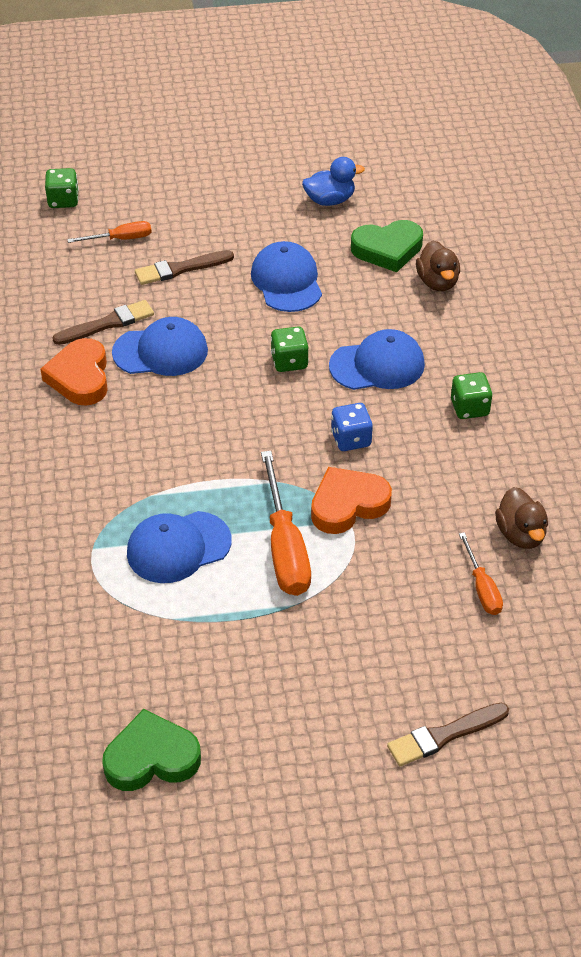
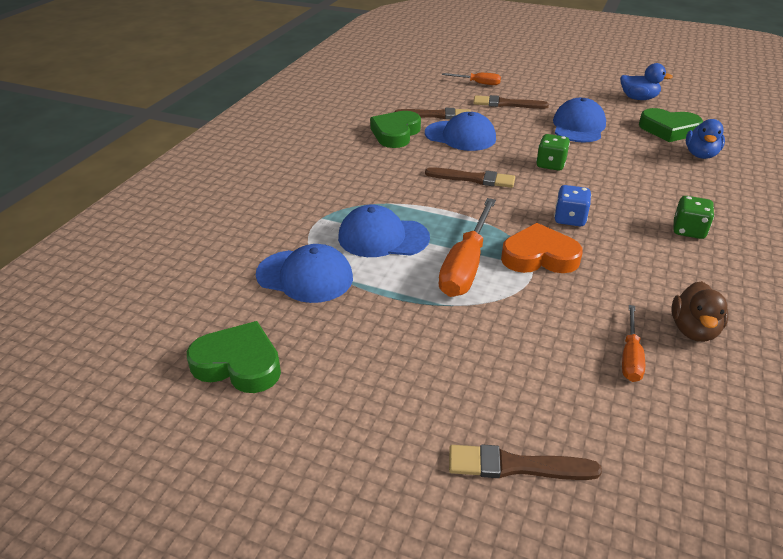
camera: 30 degrees right, 10 degrees down
(63, 200) = (456, 61): green dice -> none
(80, 377) = (395, 133): orange heart -> green heart
(218, 419) = (473, 179): none -> brown brush
(377, 365) = (621, 185): blue cap -> blue cap (305, 276)
(437, 282) = (700, 155): brown duck -> blue duck

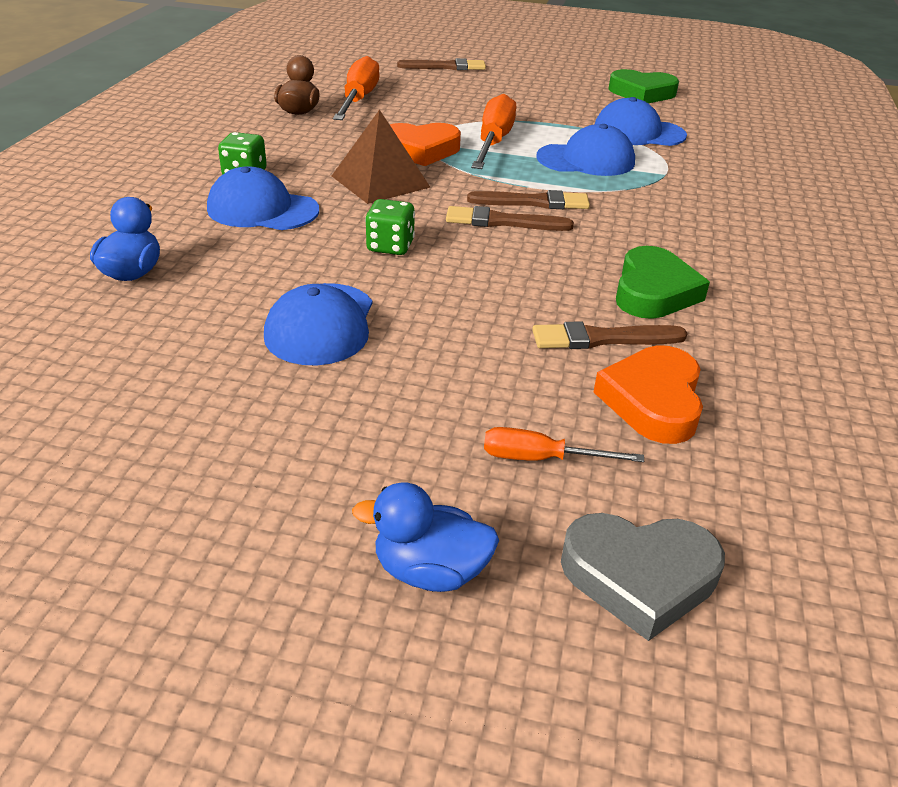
camera: 170 degrees right, 0 degrees up
(425, 95) = (653, 401): none -> orange heart
(454, 62) = (639, 576): none -> grey heart
(460, 136) = (540, 291): blue cap -> blue cap (262, 209)
(507, 104) = (461, 381): brown brush -> brown brush (533, 202)
(569, 219) = (380, 181): blue dice -> brown pyramid
(630, 356) = (358, 100): orange screwdriver -> orange screwdriver, size x1.81
(638, 98) = (139, 422): blue duck -> blue duck (430, 571)
(668, 130) = (144, 325): green heart -> none

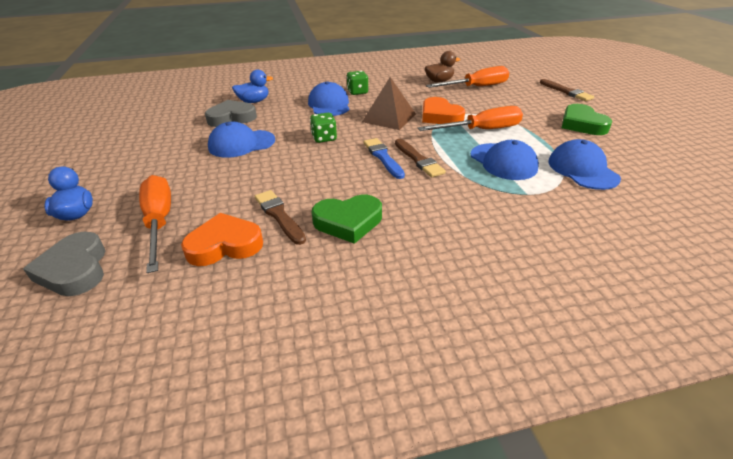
camera: 65 degrees right, 0 degrees up
(181, 312) = (232, 118): none -> grey heart
(503, 222) = (383, 157): brown brush -> blue brush
(540, 458) = (159, 222): orange screwdriver -> orange screwdriver, size x1.81
(642, 93) = (662, 156): green heart -> green heart (582, 124)

